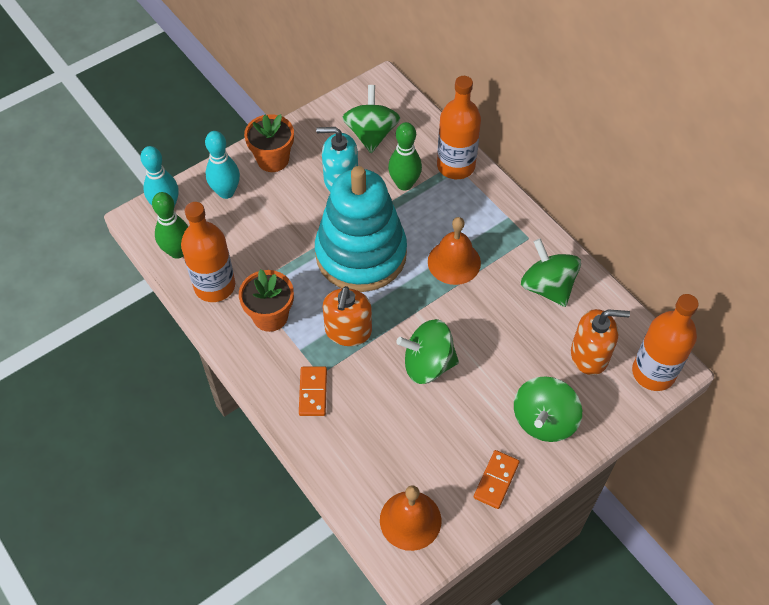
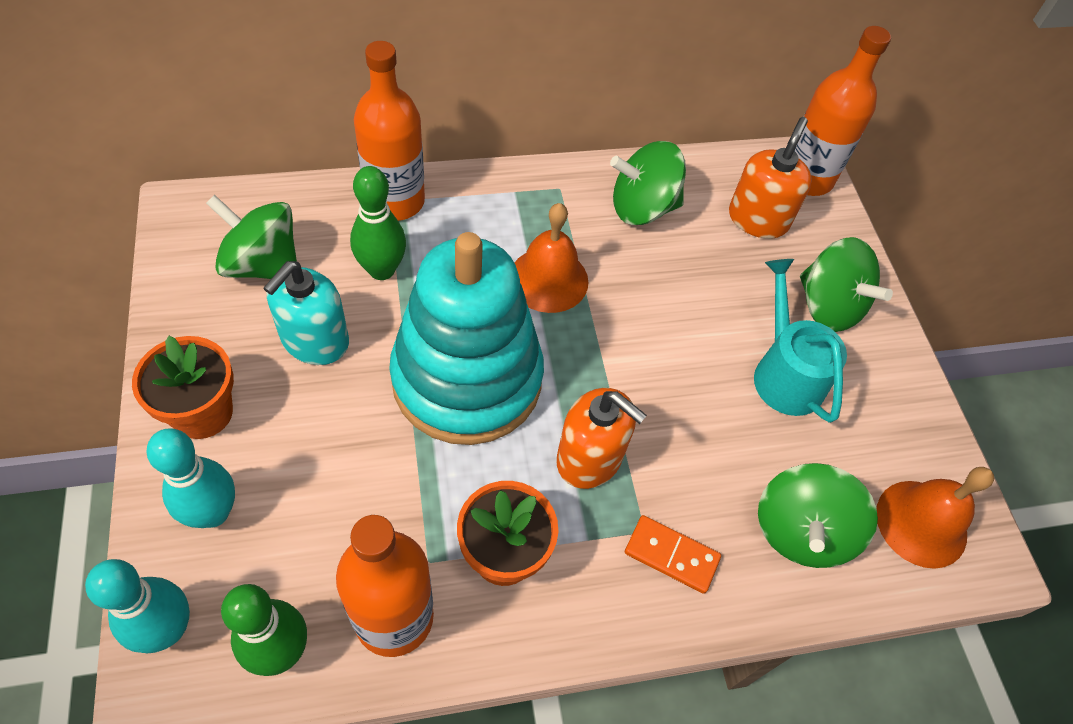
camera: 70 degrees left, 0 degrees up
(427, 364) = (692, 387): green spinning top -> green spinning top (800, 531)
(472, 411) = (784, 373): none -> turquoise watering can
(496, 480) = (893, 396): orange domino -> none

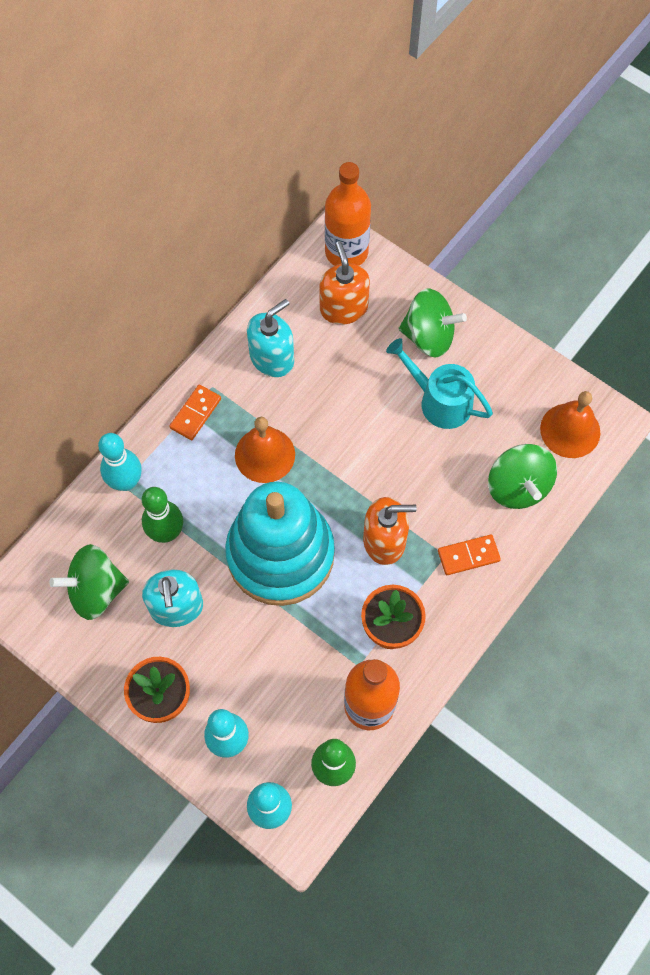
camera: 35 degrees left, 10 degrees up
(395, 201) = (126, 482): orange bottle -> turquoise bowling pin
(520, 197) = (195, 413): none -> orange domino
(642, 208) = (272, 358): green spinning top -> turquoise soap dispenser

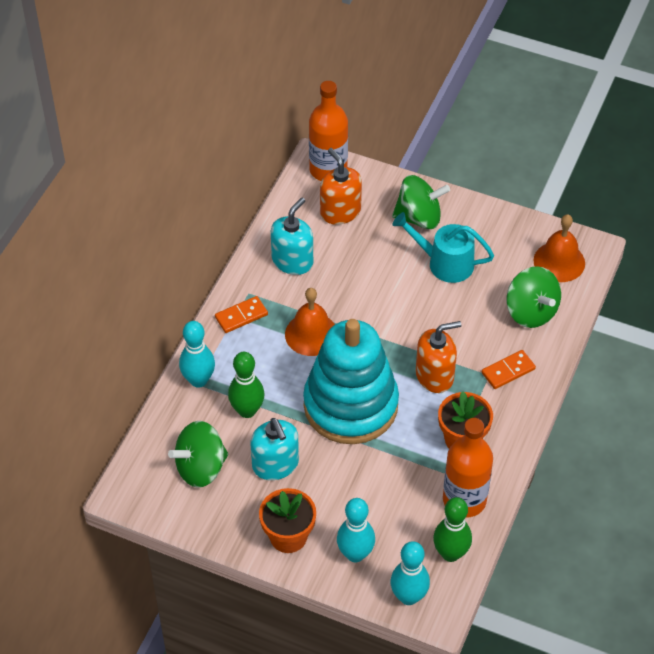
camera: 15 degrees left, 15 degrees down
(195, 413) = (241, 316): orange domino -> orange domino turned 45 degrees clockwise

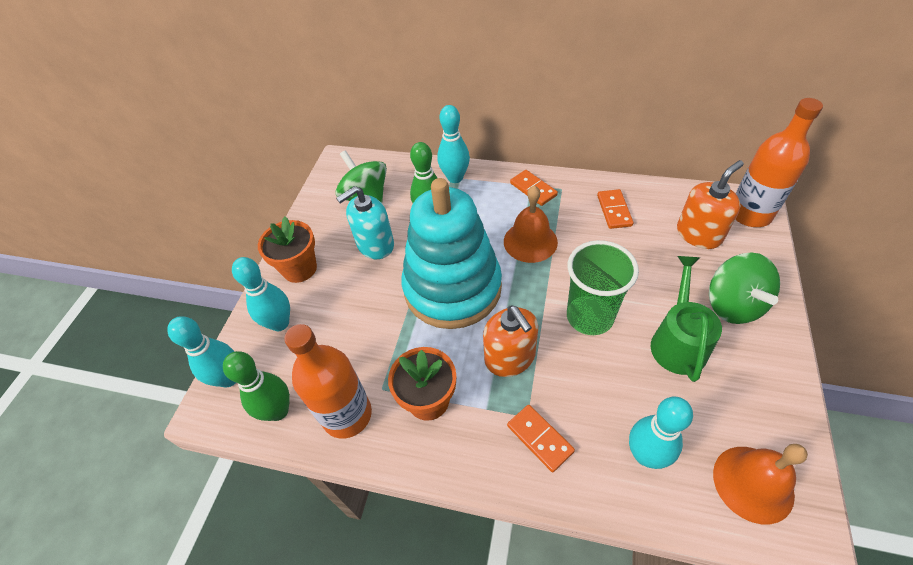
camera: 85 degrees right, 0 degrees up
(292, 261) = (614, 210): turquoise soap dispenser -> orange domino
(407, 312) = (589, 317): none -> green cup
(444, 263) = (678, 341): turquoise watering can -> green watering can
(531, 312) = (645, 455): green spinning top -> turquoise bowling pin

